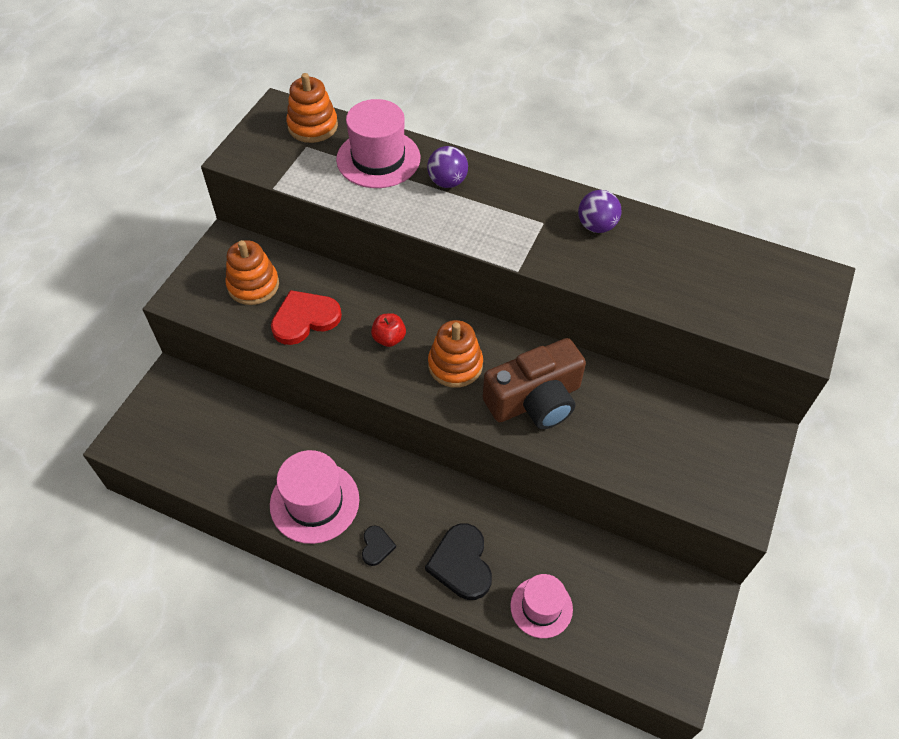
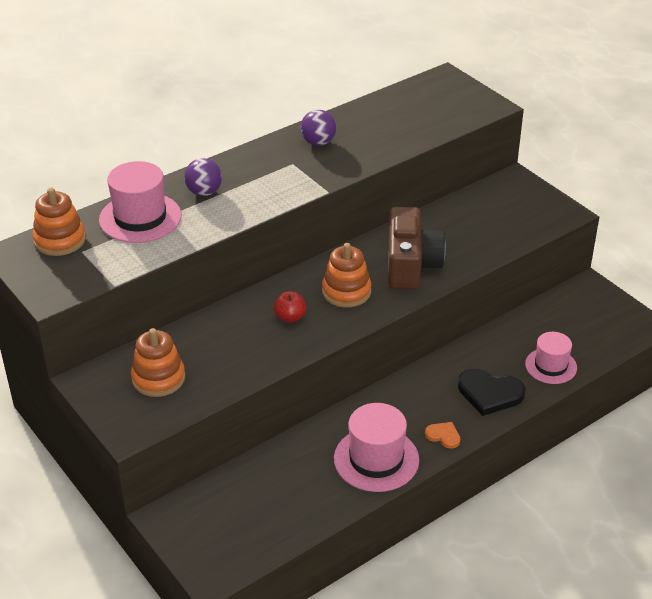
camera: 60 degrees left, 15 degrees down
(305, 319) = (226, 358): red heart -> none
(376, 546) = (443, 436): black heart -> orange heart

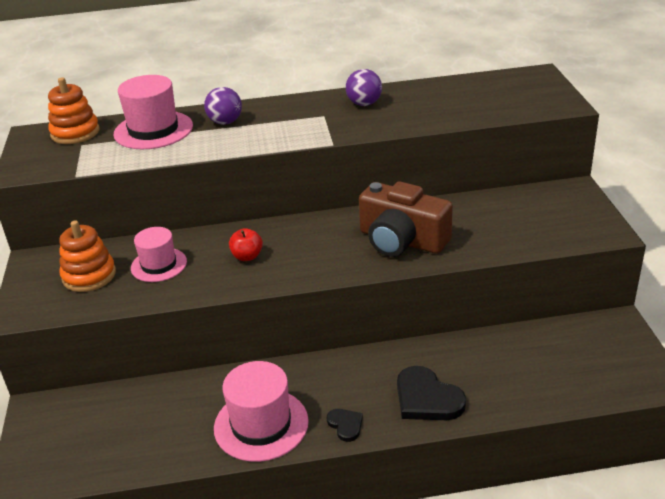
camera: 30 degrees right, 5 degrees down
(346, 291) = (318, 248): orange stacking toy -> none
(411, 264) = (401, 240): brown camera -> brown camera turned 90 degrees clockwise
(443, 436) = (345, 425): orange heart -> black heart
(551, 366) = (515, 391): pink hat -> pink hat (159, 265)

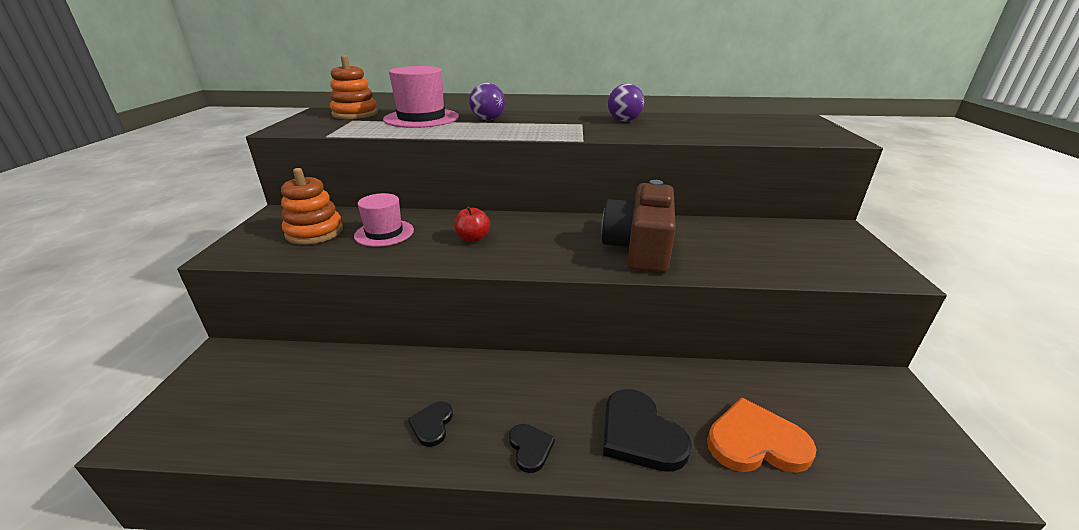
camera: 10 degrees right, 5 degrees down
(261, 424) = (432, 424): pink hat -> black heart
(401, 240) = (639, 247): brown camera -> brown camera turned 60 degrees clockwise
(513, 386) = (755, 442): none -> orange heart

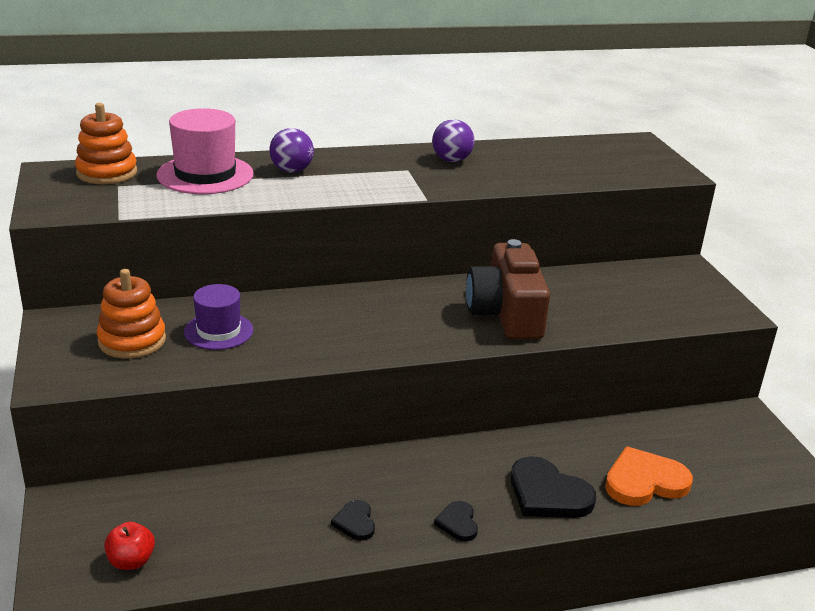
camera: 20 degrees left, 0 degrees up
(384, 233) = (218, 331): pink hat -> purple hat
(473, 238) = (326, 325): red apple -> red apple (131, 561)
(530, 448) = (458, 523): black heart -> black heart turned 150 degrees counterclockwise

